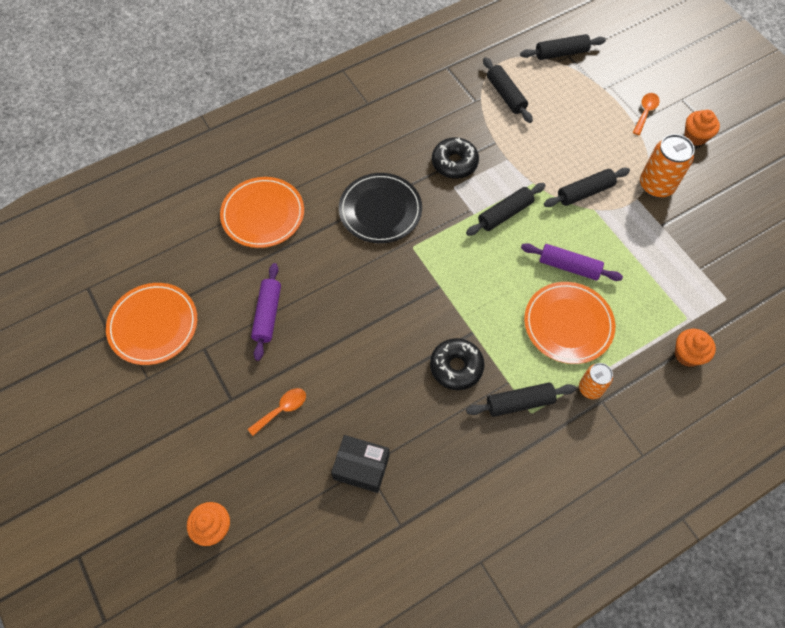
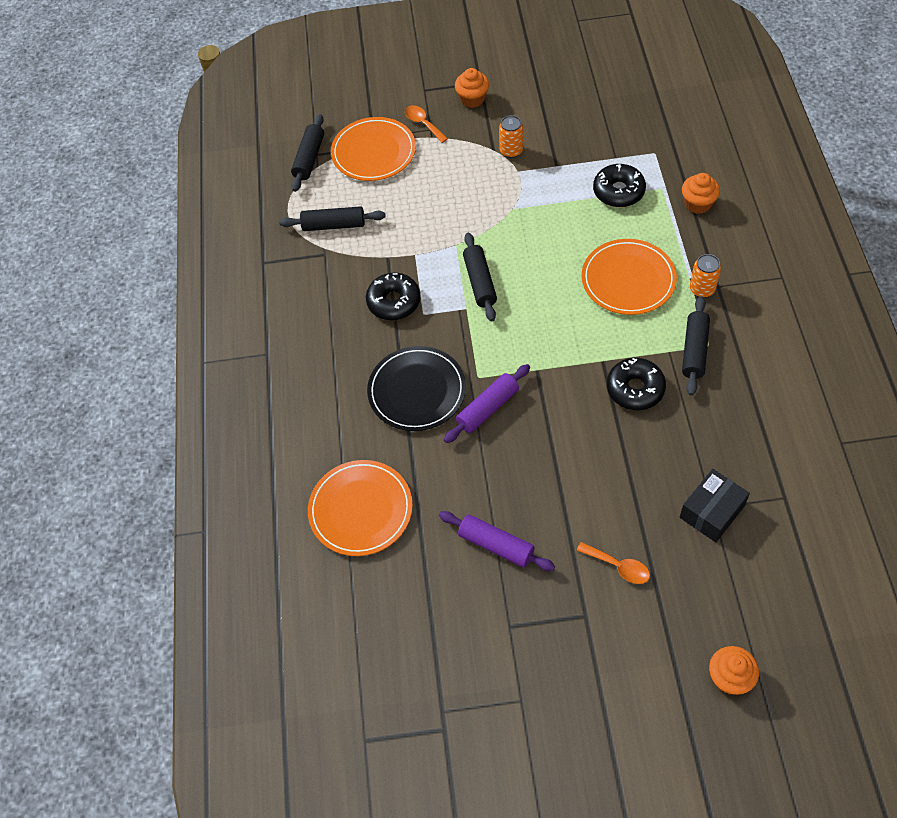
camera: 60 degrees left, 5 degrees down
(153, 325) = (454, 674): orange plate -> orange plate (373, 152)
(282, 409) = (618, 566): orange spoon -> orange spoon turned 135 degrees clockwise
(569, 266) = (566, 254): purple rolling pin -> purple rolling pin (488, 408)
(585, 192) = (489, 208): black rolling pin -> none
(656, 186) = (511, 151): orange can -> orange can, size x0.61
(662, 284) = (618, 191): none -> black donut

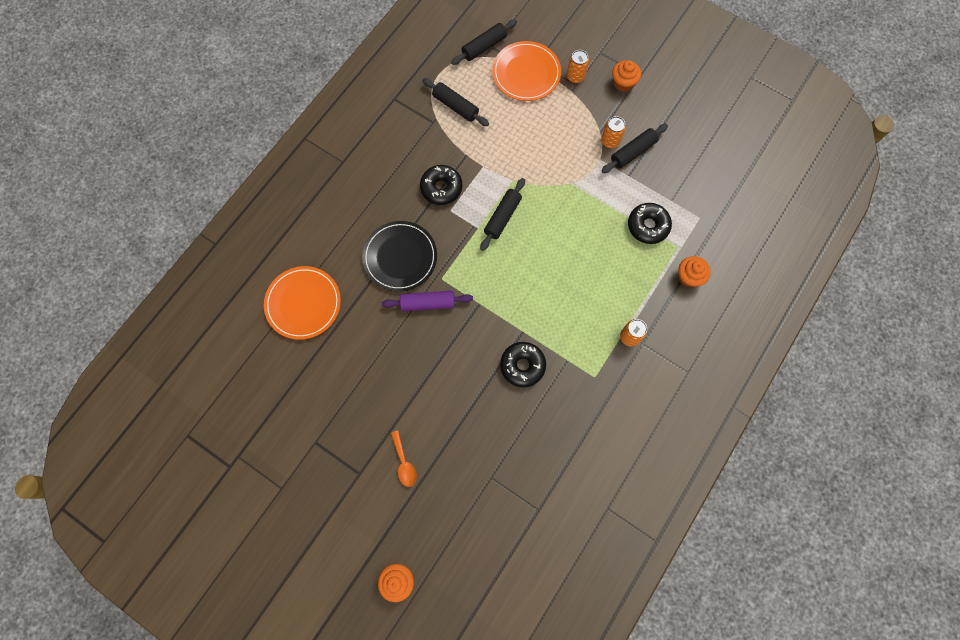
camera: 35 degrees right, 15 degrees up
(423, 123) = (575, 77): orange spoon -> orange can
(496, 545) = (352, 390): purple rolling pin -> none
(628, 279) = (591, 291): orange plate -> none
(694, 351) = (582, 373): black rolling pin -> black rolling pin (633, 152)
(711, 512) = (487, 479): black box -> none

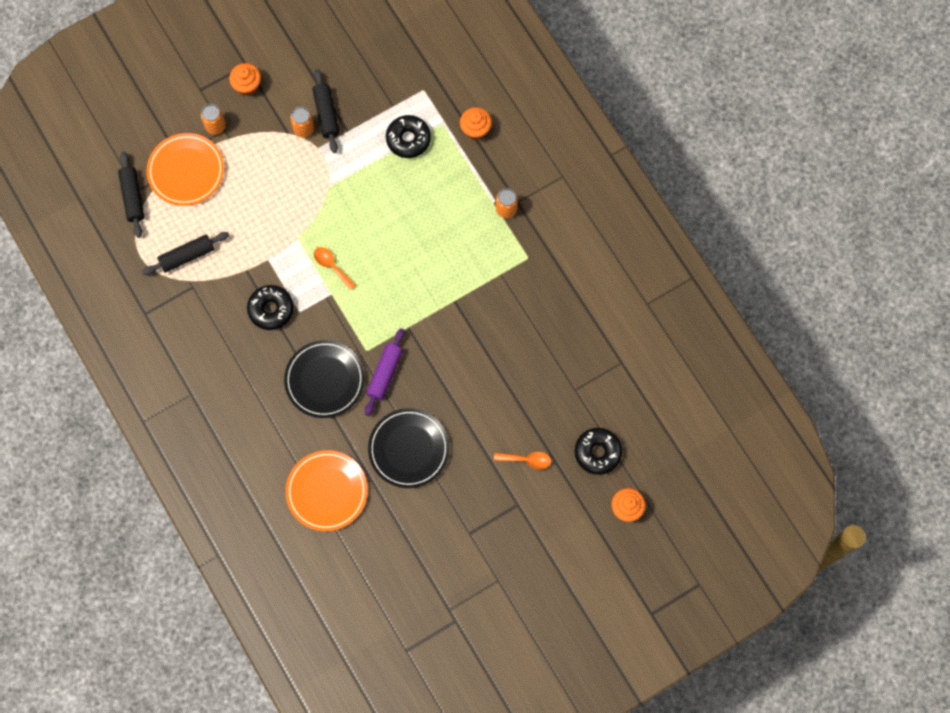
camera: 65 degrees left, 0 degrees up
(369, 354) = (409, 449): none -> black plate
(502, 217) = (332, 266): black rolling pin -> orange spoon
(522, 366) = (487, 316): black donut -> black donut (597, 452)

